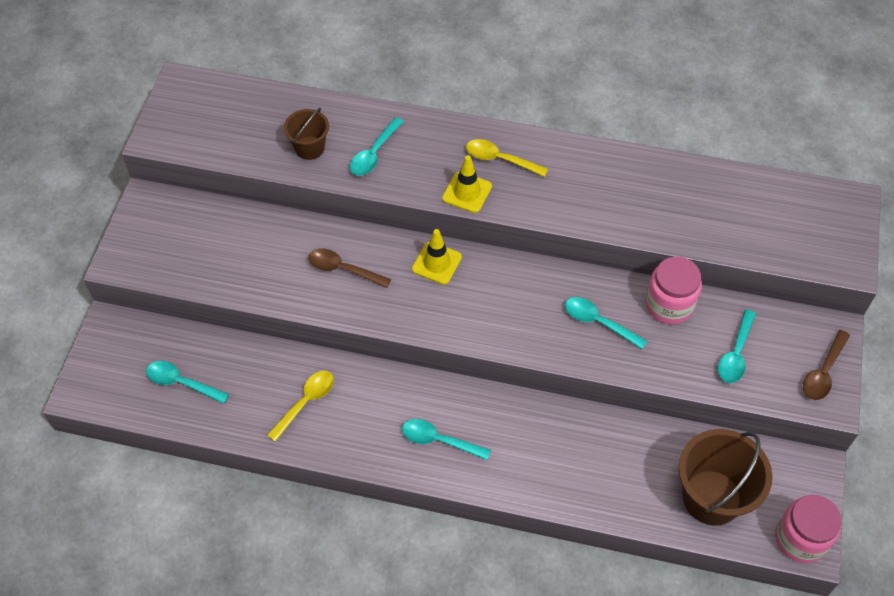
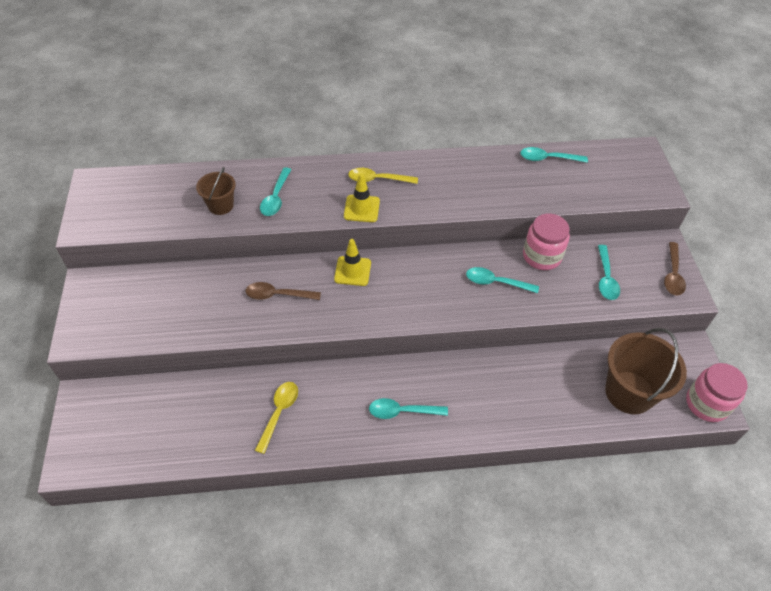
camera: 20 degrees left, 5 degrees down
(182, 383) = (163, 428): turquoise spoon -> turquoise spoon (548, 159)

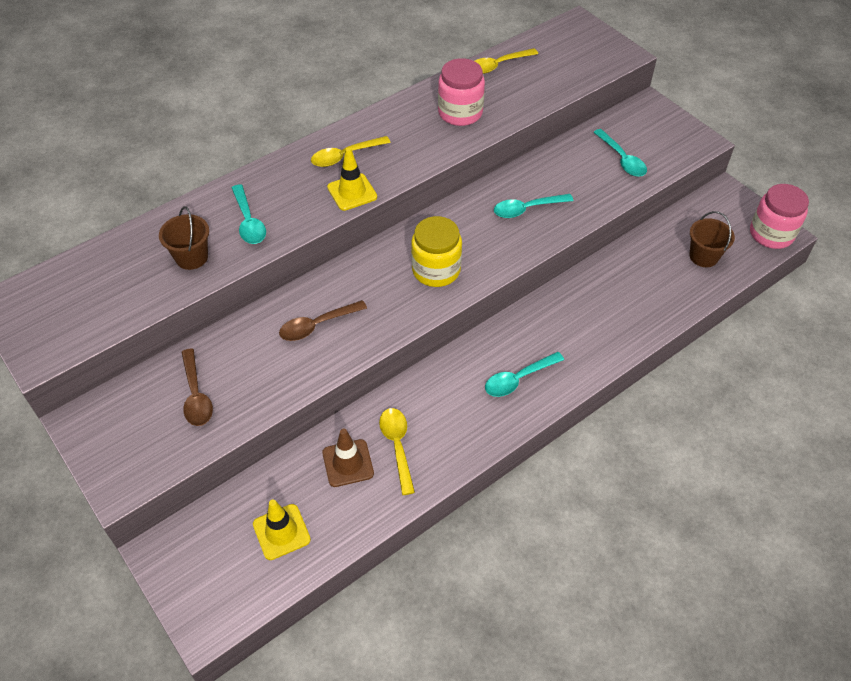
camera: 30 degrees left, 0 degrees up
(237, 406) = (348, 463): none -> brown traffic cone
(352, 271) = (377, 264): yellow traffic cone -> yellow traffic cone (281, 532)
(391, 296) = (436, 270): none -> yellow jar
(542, 256) = (550, 165): pink jar -> pink jar (460, 113)
(548, 159) = (498, 65): turquoise spoon -> yellow spoon
(629, 392) = (703, 256): brown bucket -> brown bucket, size x0.55
(673, 274) = (675, 129): brown spoon -> brown spoon (196, 395)

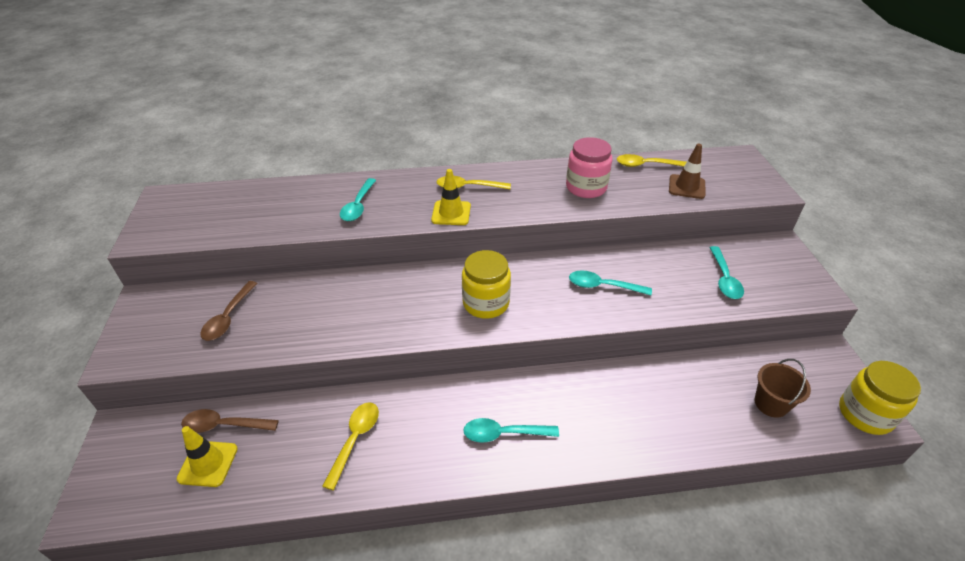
camera: 30 degrees right, 10 degrees down
(191, 257) = (298, 214): brown bucket -> none
(317, 325) = (357, 305): brown spoon -> brown spoon (224, 425)
(348, 463) = (305, 433): brown traffic cone -> brown traffic cone (686, 187)
(771, 234) = (865, 414): pink jar -> yellow jar

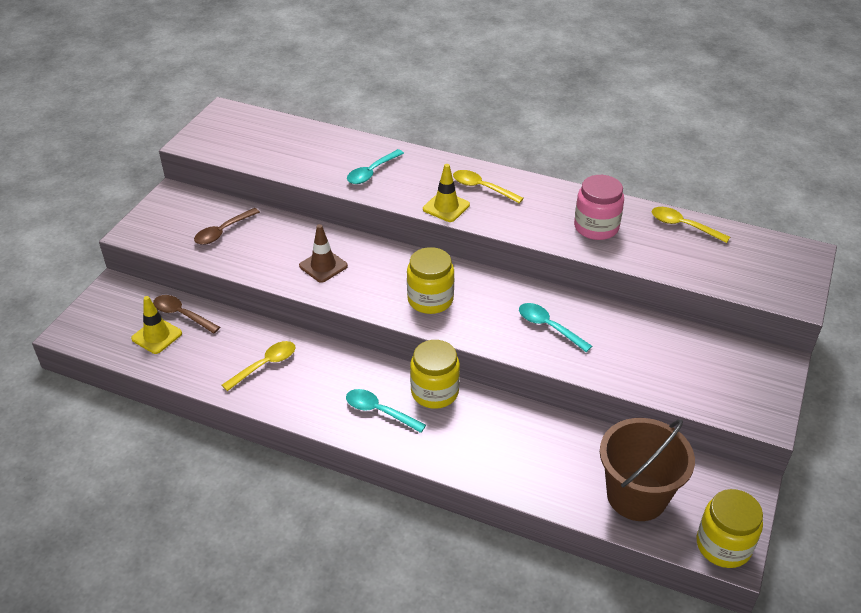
camera: 30 degrees right, 0 degrees up
(538, 389) = (434, 392): none -> yellow jar
(686, 187) = (703, 263): brown traffic cone -> brown traffic cone (323, 266)
(724, 279) = (677, 368): turquoise spoon -> none
(771, 404) = (636, 496): brown bucket -> brown bucket, size x1.80

